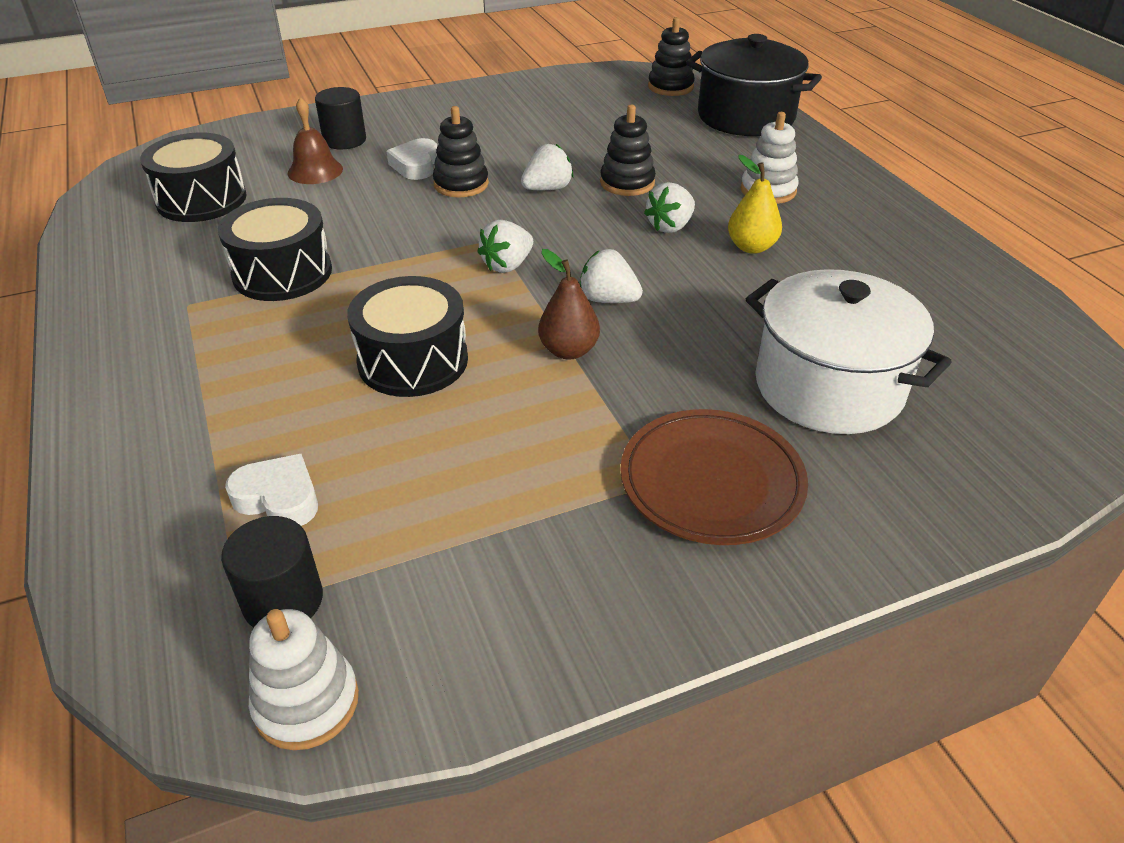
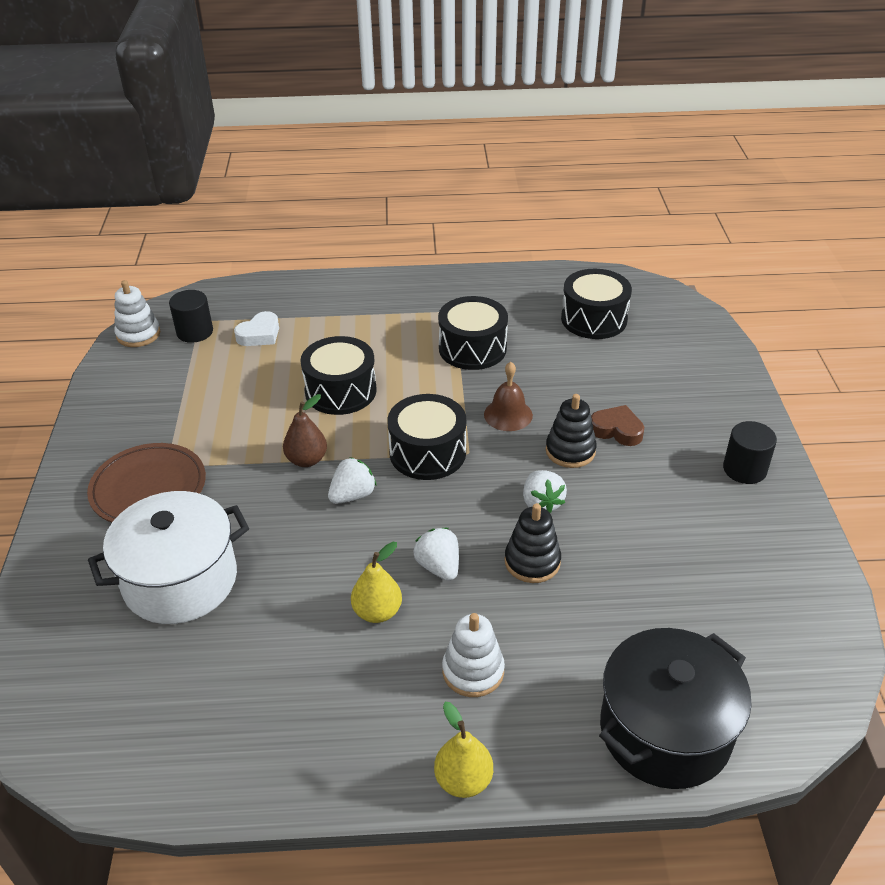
camera: 110 degrees right, 0 degrees up
(315, 171) = (624, 374): brown bell -> brown bell (508, 415)
(344, 140) = (680, 395): black cylinder -> black cylinder (744, 469)
(416, 165) = (616, 430): white heart -> brown heart
(507, 265) = (427, 453): white strawberry -> black drum
(670, 87) = (777, 684): black stacking toy -> none
(864, 178) = (463, 780): none -> yellow pear

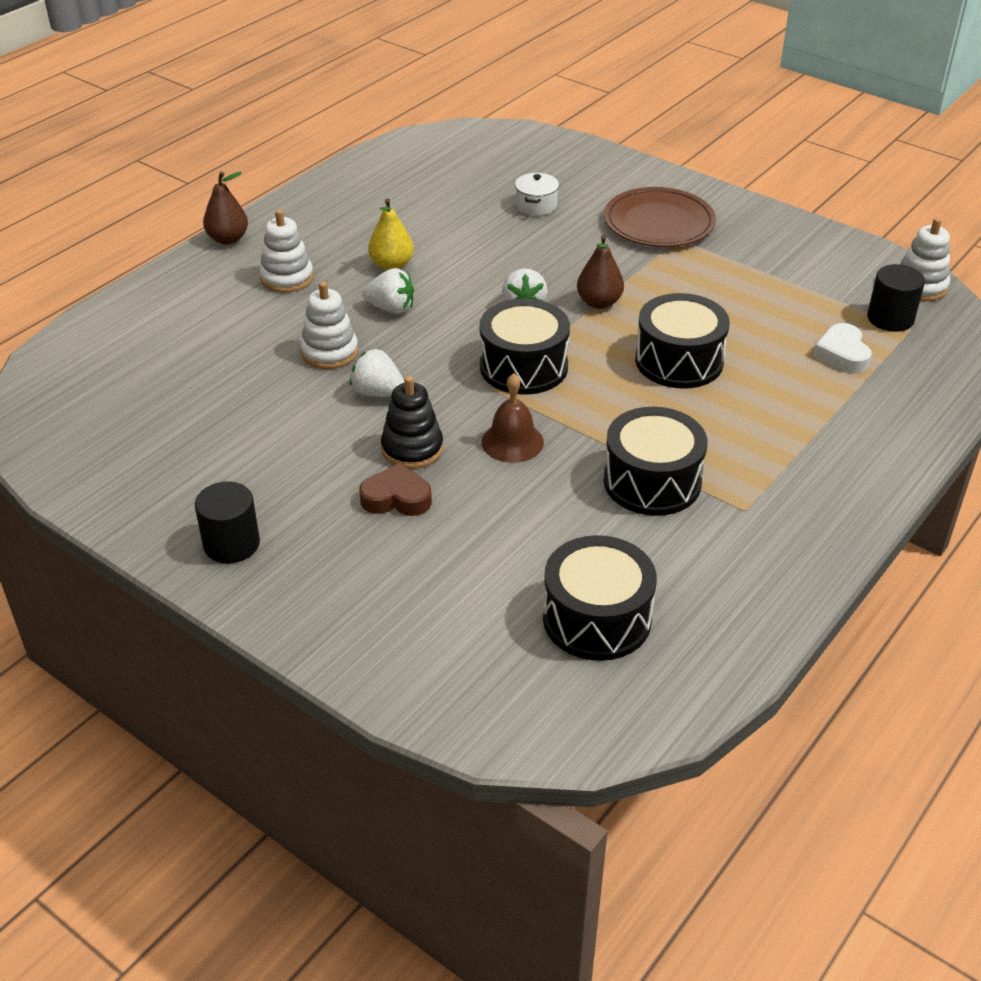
camera: 130 degrees right, 0 degrees up
(180, 580) = (536, 205): white pot -> white pot, size x0.42
(463, 780) = (228, 239): yellow pear -> brown pear
(532, 562) = (329, 352): black stacking toy -> white stacking toy
(616, 430) = (396, 498): brown heart -> brown heart turned 150 degrees counterclockwise
(665, 731) = (127, 324): black pot -> none

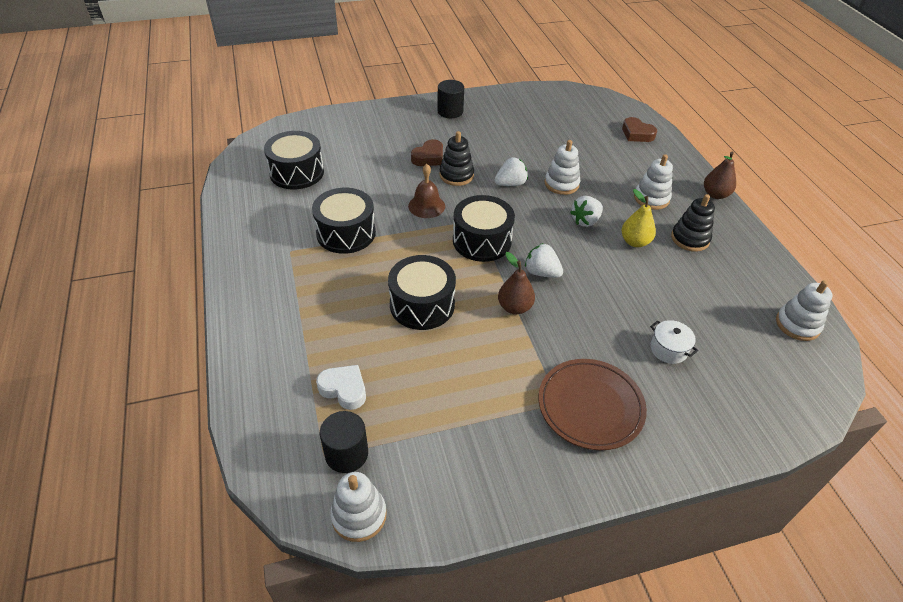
camera: 125 degrees right, 5 degrees up
(125, 333) = (637, 134): none -> brown heart
(343, 234) = (690, 239): none -> black stacking toy
(414, 154) = (797, 324): none -> white stacking toy

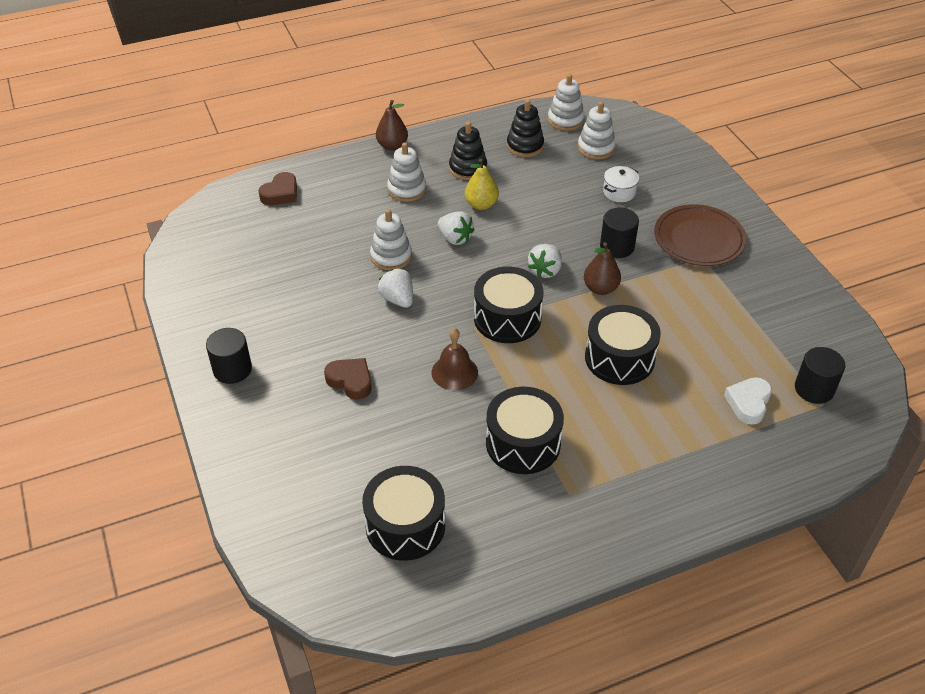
camera: 95 degrees left, 0 degrees up
(359, 515) = (863, 371): white stacking toy -> white stacking toy (596, 148)
(456, 175) = (387, 350): black stacking toy -> black stacking toy (525, 146)
(576, 331) = (617, 246): none -> black cylinder

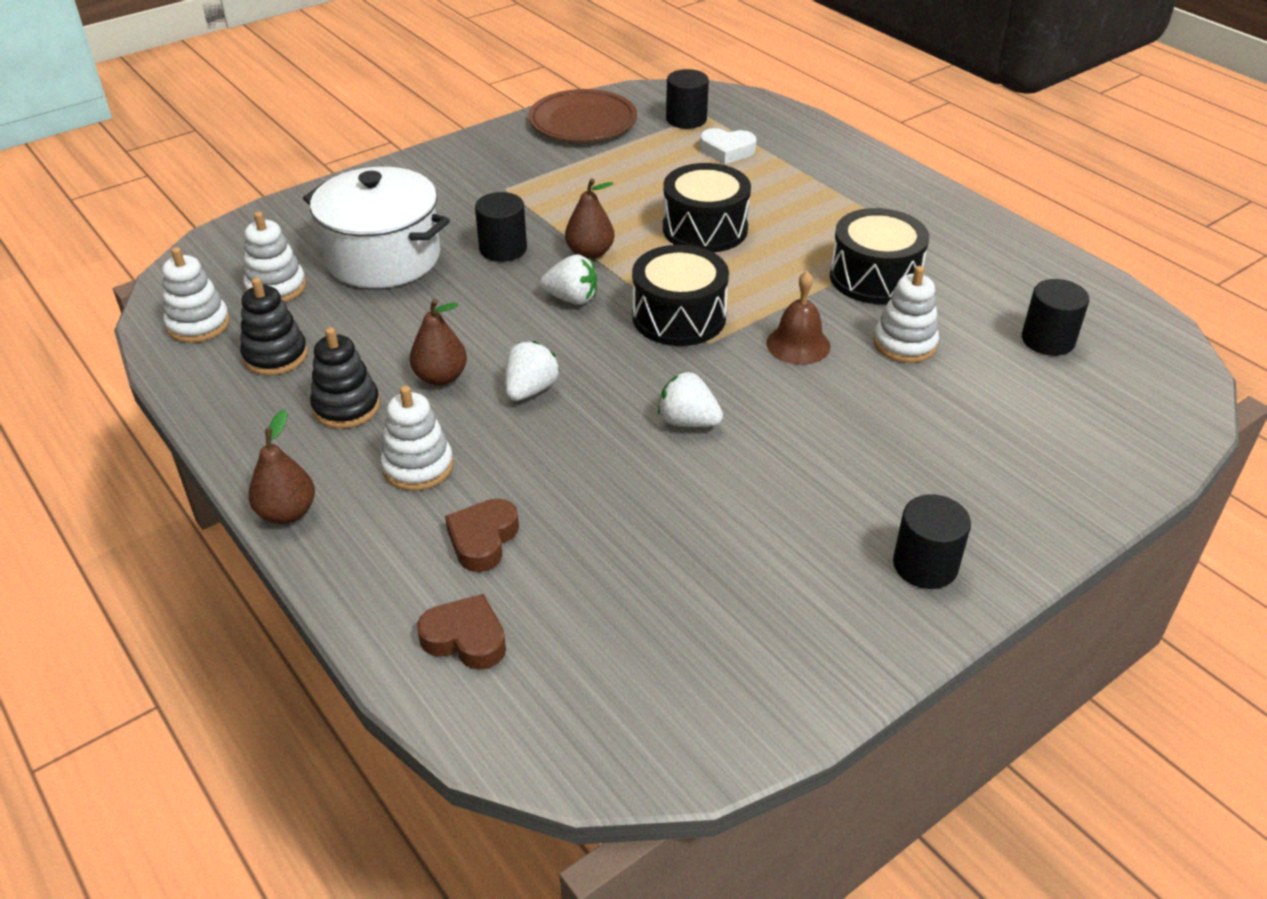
camera: 105 degrees left, 5 degrees down
(350, 381) = (869, 432): brown heart -> brown heart (483, 539)
(391, 256) = (596, 448): white stacking toy -> white stacking toy (904, 344)
(398, 299) = (688, 421): white strawberry -> white strawberry turned 75 degrees clockwise
(405, 525) = (1048, 340): black drum -> black cylinder
(481, 205) = (441, 377): yellow pear -> brown pear
(619, 192) = (383, 258): white pot -> white pot, size x2.37
(698, 239) = (469, 193): brown plate -> brown plate (583, 122)

